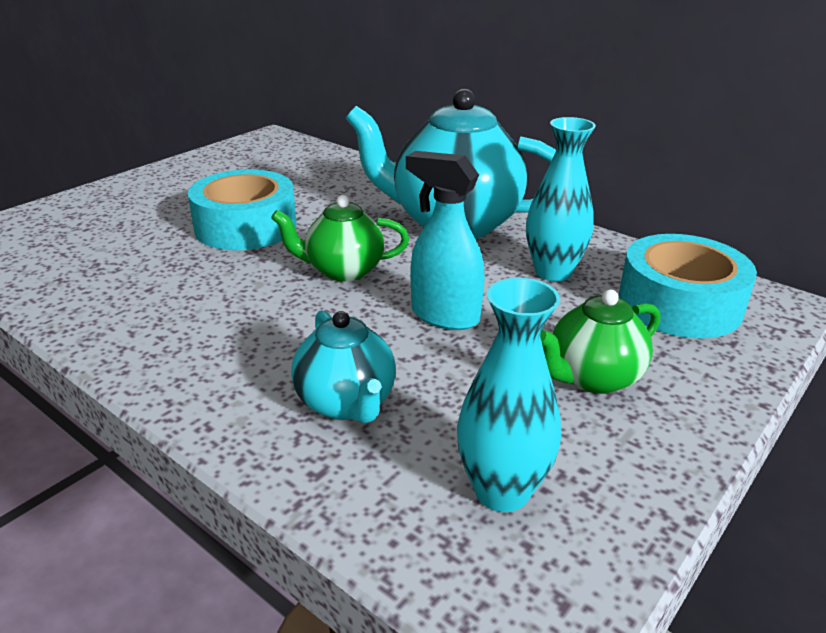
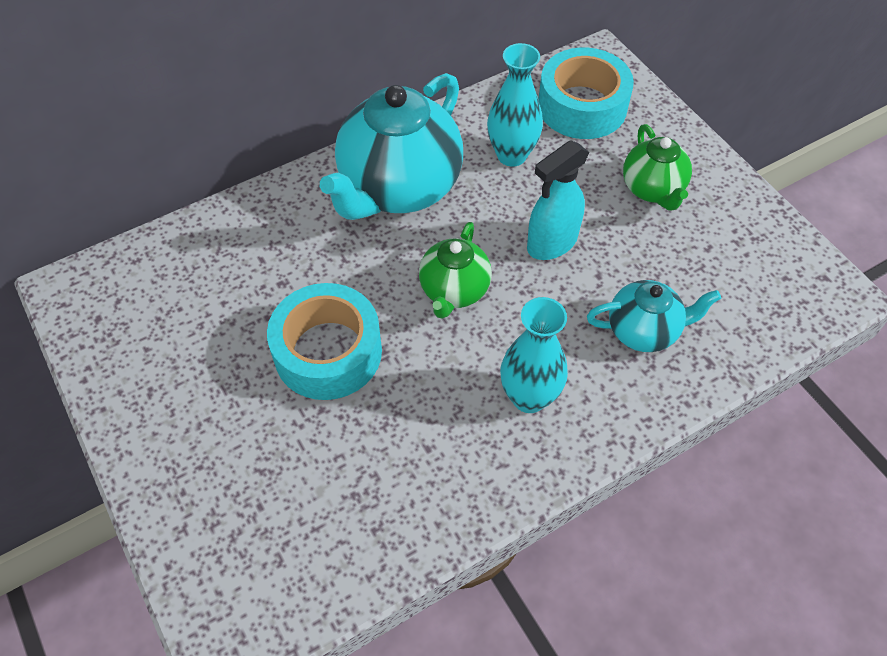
camera: 70 degrees left, 25 degrees up
(502, 491) = (745, 274): turquoise vase -> turquoise vase (529, 397)

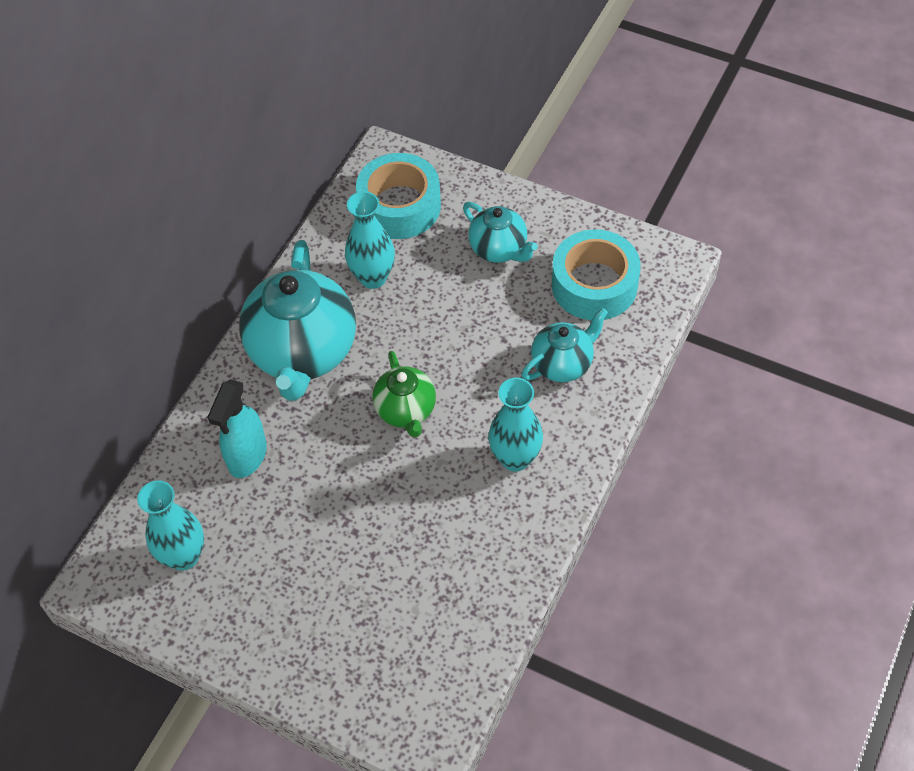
camera: 30 degrees left, 0 degrees up
(157, 309) = (184, 556): none -> turquoise vase
(328, 352) = (345, 510): turquoise tape -> turquoise tape (594, 285)
(551, 243) = (453, 333): turquoise spray bottle -> turquoise spray bottle (247, 456)
(652, 189) = (499, 249): green teapot -> turquoise teapot

